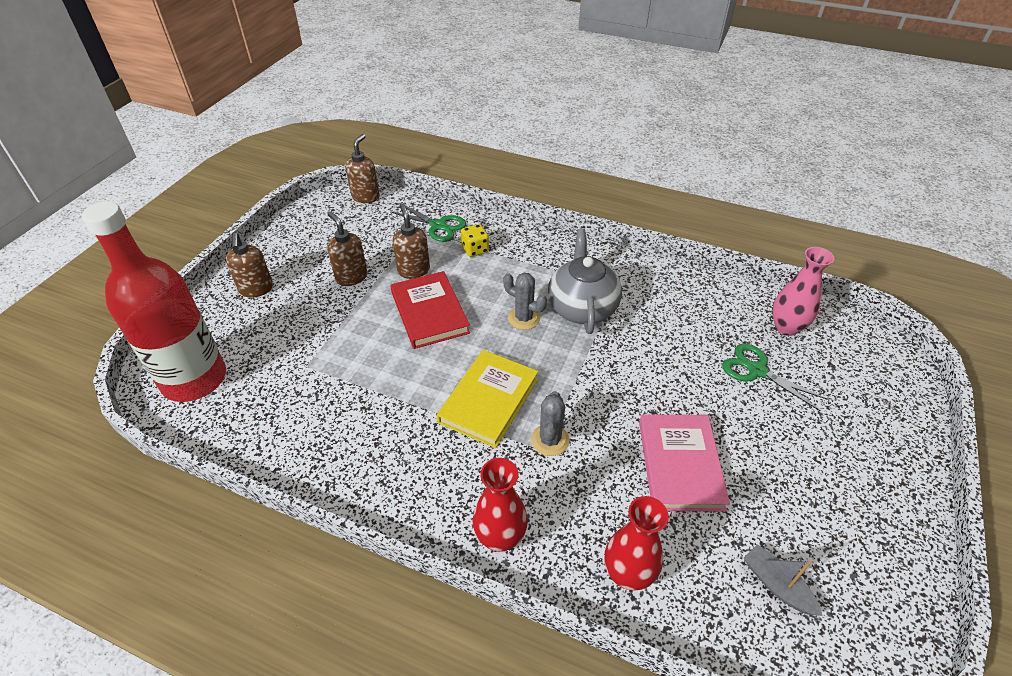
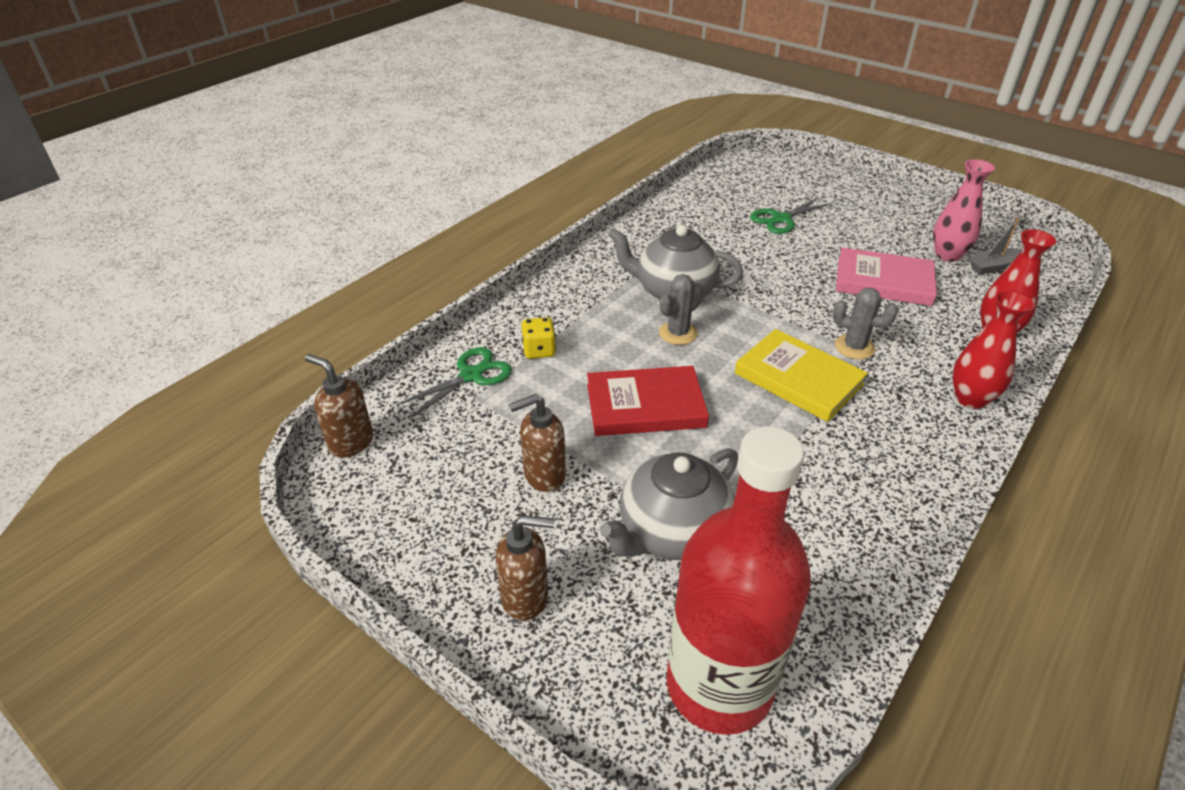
camera: 75 degrees left, 5 degrees down
(309, 343) = (672, 532): none -> grey teapot
(413, 270) = (556, 410): brown soap dispenser -> none
(786, 327) = (732, 192): pink vase -> pink vase (947, 255)

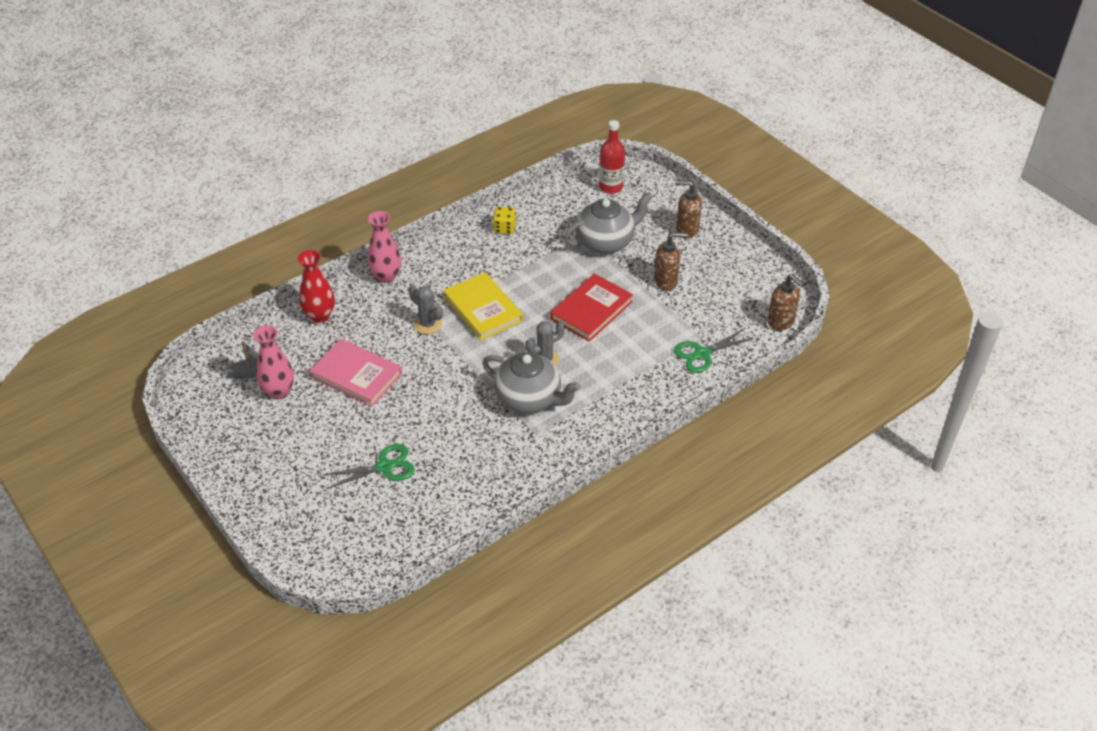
camera: 165 degrees left, 5 degrees up
(539, 350) = (650, 365): yellow dice -> yellow dice (504, 228)
(645, 405) = (591, 310): red book -> red book turned 60 degrees counterclockwise
(719, 685) = (610, 187): red bottle -> red bottle, size x0.53
(970, 399) = (386, 276): red vase -> pink vase

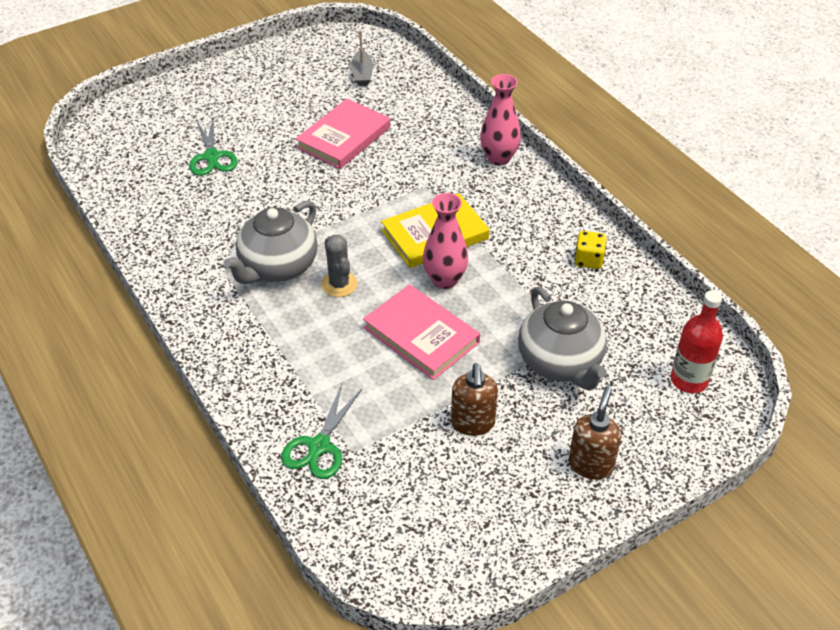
camera: 95 degrees right, 0 degrees up
(279, 392) = (332, 88): pink vase -> pink vase (445, 280)
(320, 316) = (438, 111): red vase -> none
(428, 324) = (414, 189): grey cactus -> none
(591, 310) = (421, 335): red book -> pink book
(702, 354) = (319, 446): green scissors -> green scissors turned 135 degrees counterclockwise
(781, 321) = (369, 560): brown soap dispenser -> none

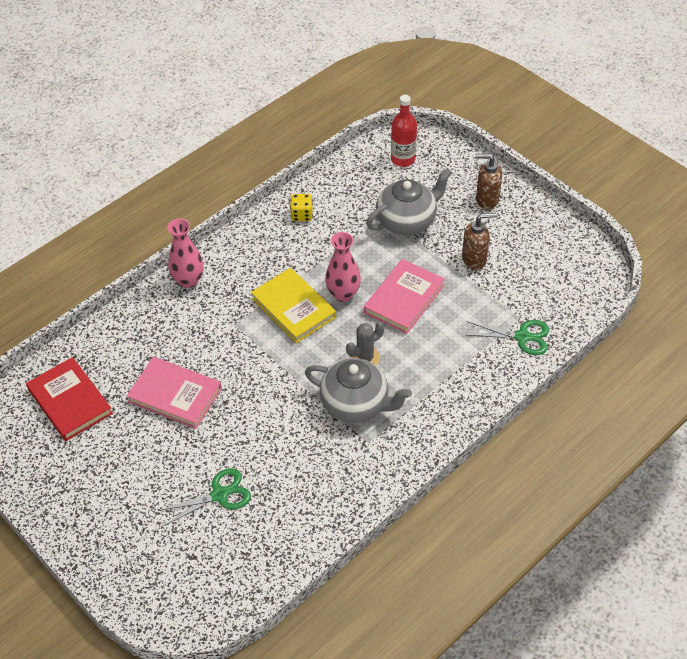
camera: 100 degrees left, 5 degrees up
(362, 74) = (70, 401): grey boat -> red book

